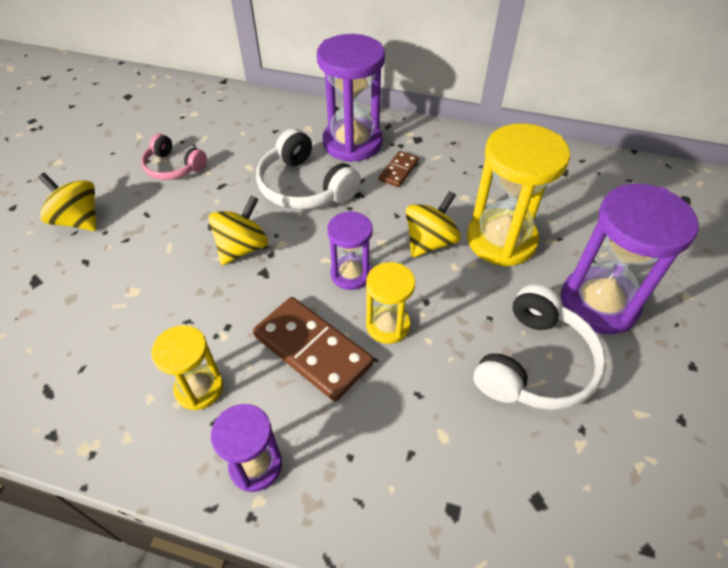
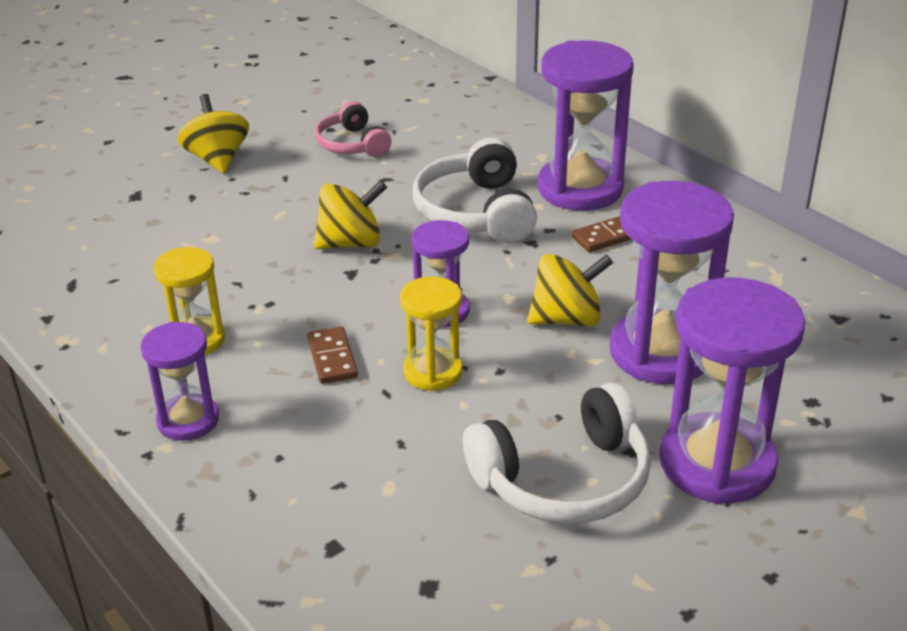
camera: 35 degrees right, 15 degrees down
(313, 350) = (332, 358): brown domino -> brown domino, size x0.52
(501, 240) = (661, 352): yellow hourglass -> purple hourglass

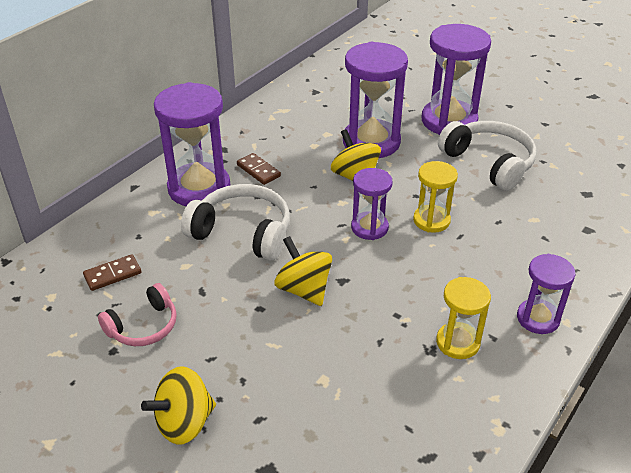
camera: 105 degrees left, 5 degrees up
(332, 358) = (441, 266): brown domino -> brown domino (112, 274)
(476, 212) = (243, 232): white headphones -> white headphones turned 135 degrees counterclockwise

